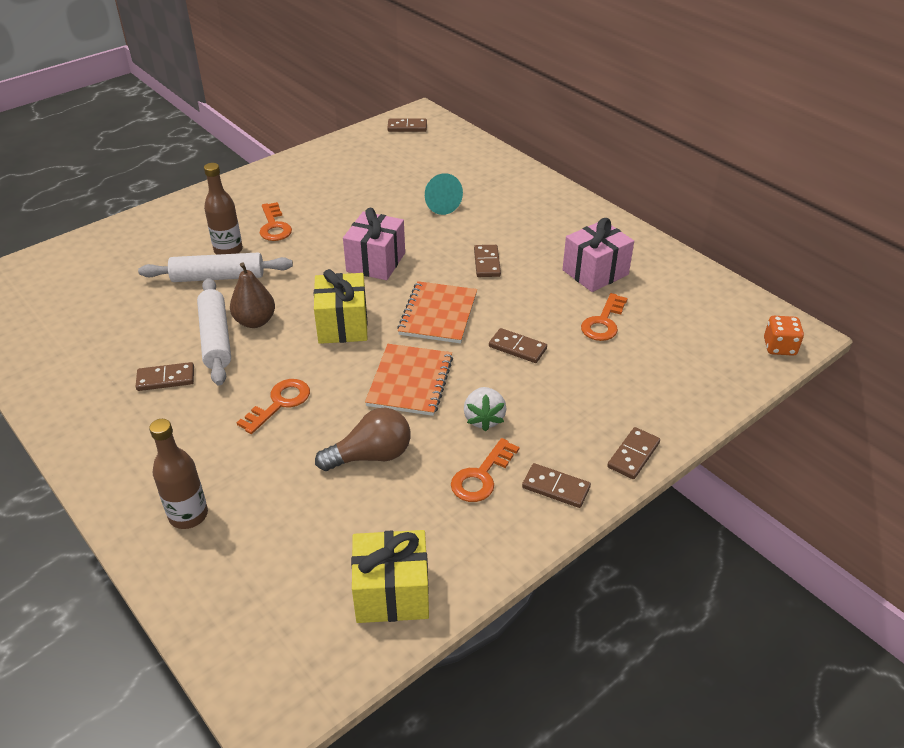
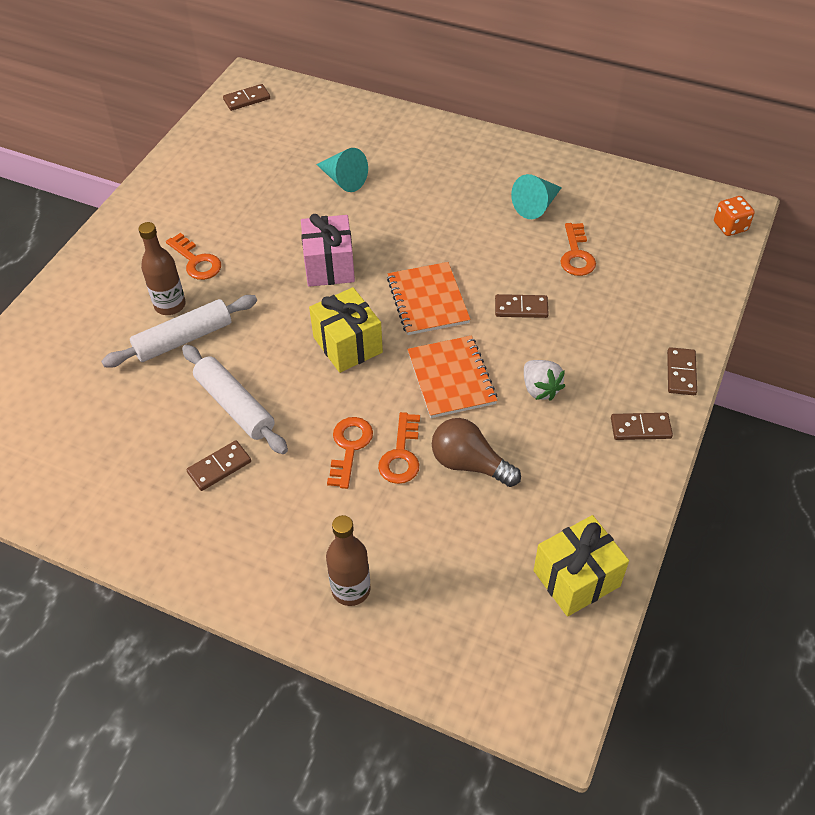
camera: 25 degrees left, 10 degrees up
(255, 321) = (260, 373): brown pear -> none
(371, 456) = (469, 464): brown light bulb -> brown light bulb turned 105 degrees counterclockwise
(481, 476) = (575, 444): orange key -> orange key (401, 455)
(487, 263) = (434, 230): brown domino -> none
(595, 272) = (536, 206): pink gift -> turquoise cone

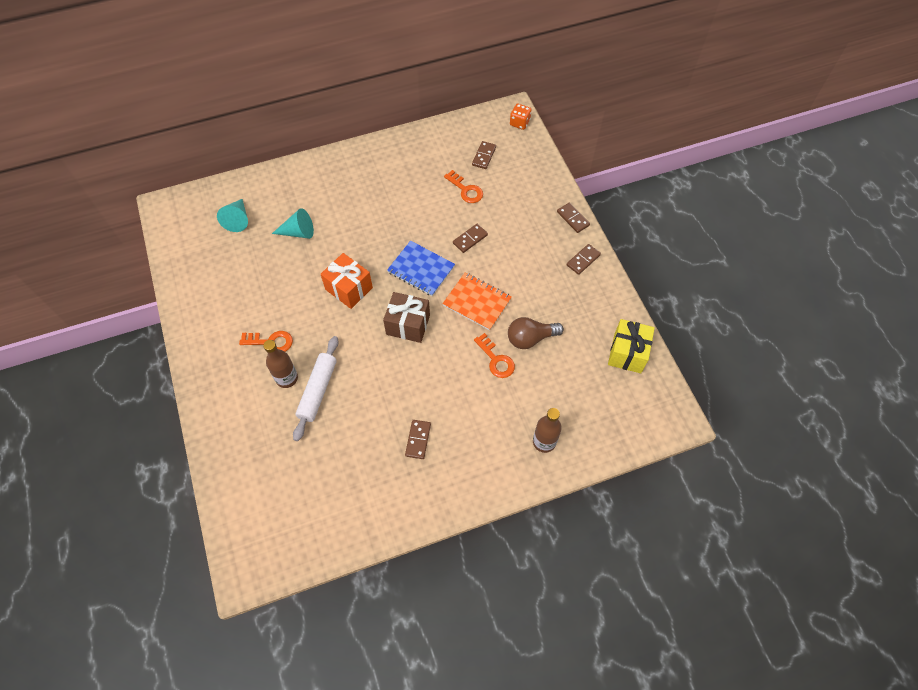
camera: 45 degrees left, 10 degrees up
(235, 406) = (388, 403): white rolling pin -> none
(247, 99) = (179, 220): brown domino -> brown domino (484, 156)
(329, 266) = (349, 288): pink gift -> orange gift
(347, 345) = (408, 324): yellow gift -> brown gift
(349, 447) = (468, 376): orange key -> none
(427, 300) = (421, 269): orange notebook -> blue notebook
(536, 206) = (418, 175): turquoise cone -> turquoise cone (238, 220)
(540, 389) = (522, 275): white strawberry -> none

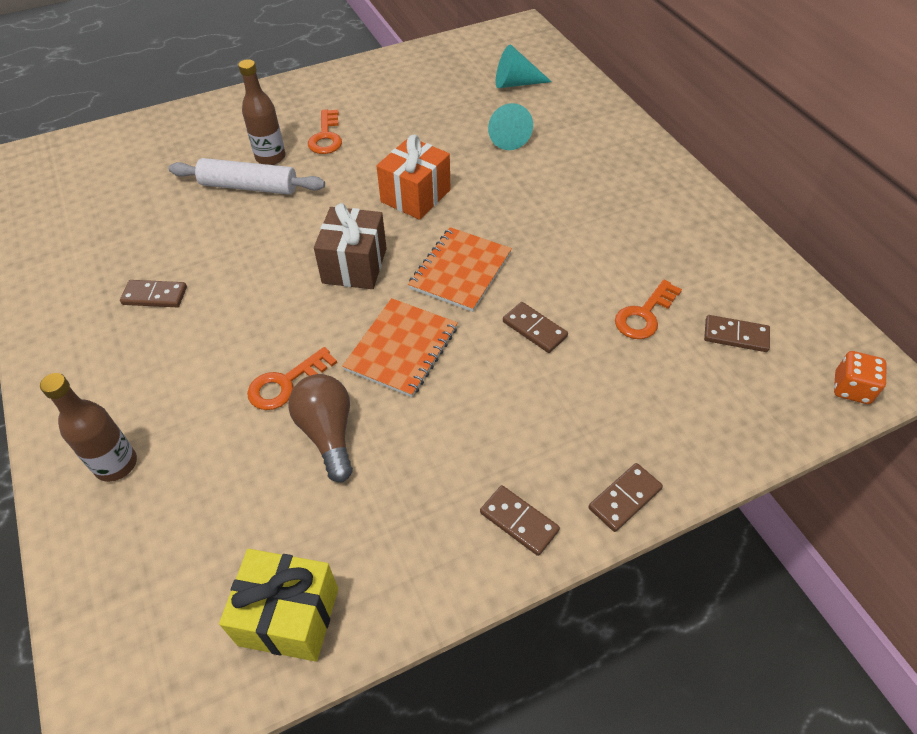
camera: 85 degrees right, 10 degrees down
(421, 269) = (460, 271): blue notebook -> orange notebook

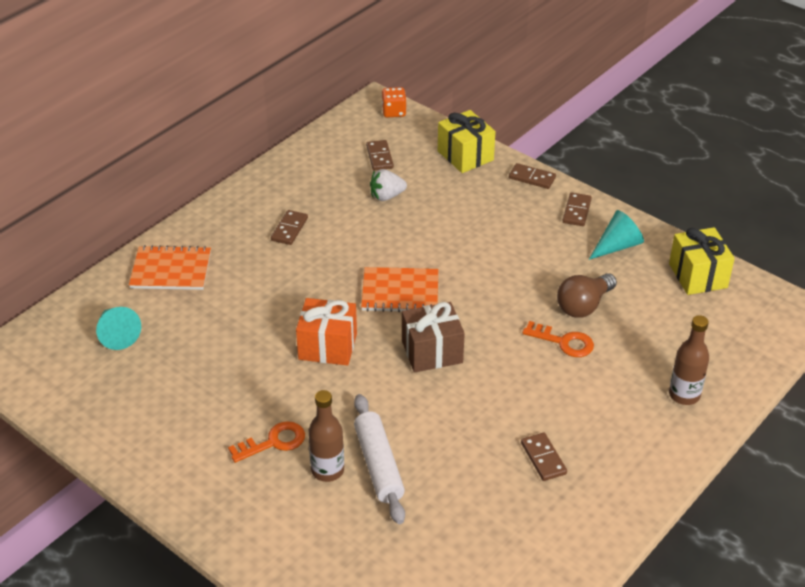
camera: 115 degrees left, 10 degrees down
(402, 349) = (494, 297): orange notebook -> orange notebook (171, 270)
(507, 136) = (212, 315): turquoise cone -> turquoise cone (617, 246)
(534, 329) = (432, 241): brown domino -> brown domino (289, 229)
(644, 315) = (386, 196): orange key -> white strawberry
(710, 434) = (465, 156): none -> yellow gift

